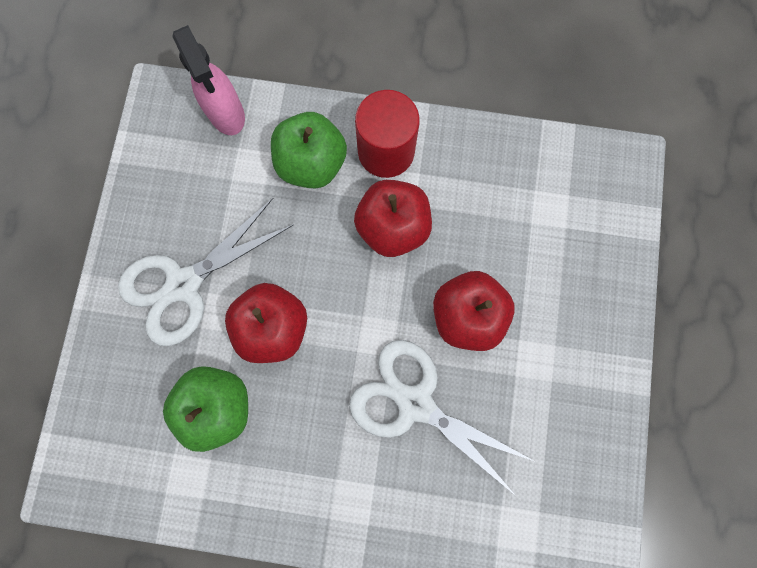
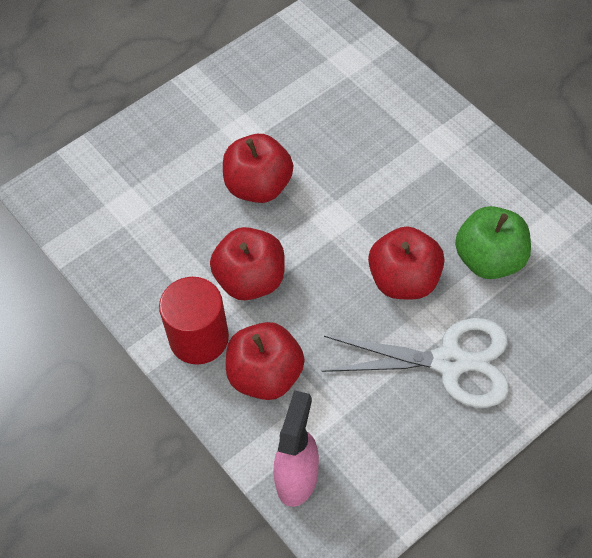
camera: 135 degrees left, 20 degrees down
(312, 164) = (265, 375): green apple -> red apple
(415, 403) = (347, 163): white scissors -> none

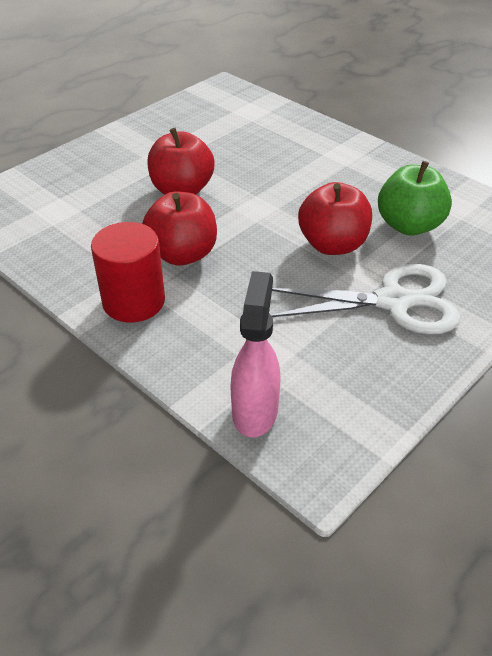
camera: 10 degrees left, 15 degrees down
(265, 375) = (207, 326): red apple -> none

